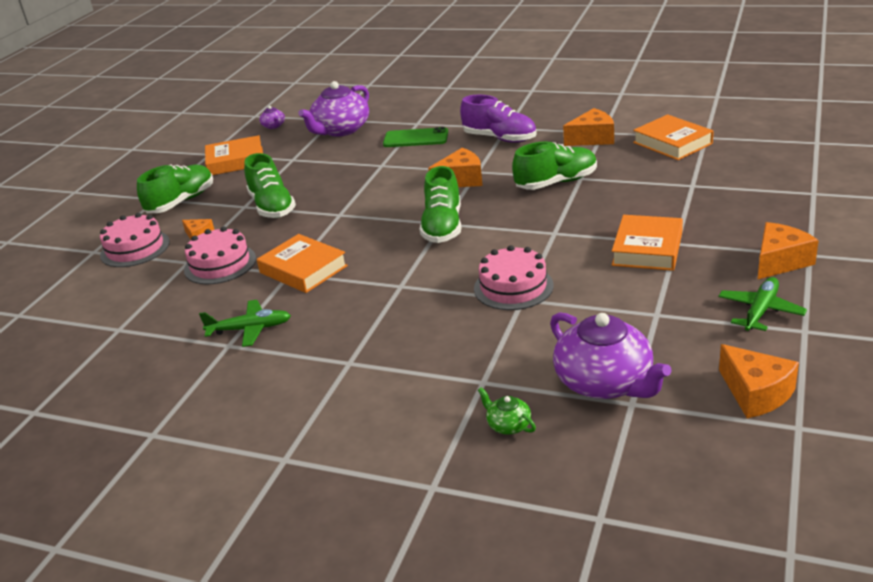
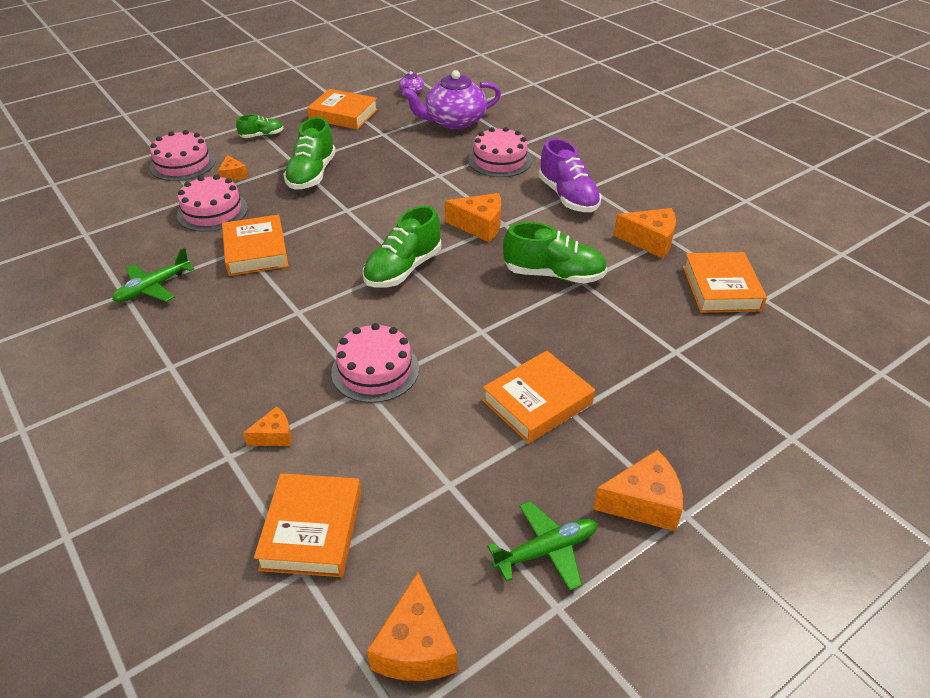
camera: 30 degrees right, 10 degrees up
(181, 202) = (262, 136): green shoe -> green shoe, size x0.55
(249, 329) = (153, 287): green plane -> green plane turned 105 degrees clockwise
(416, 138) = (499, 160): green phone -> pink cake
(498, 355) = (274, 436): none -> orange cheese
(508, 425) = (189, 517): green teapot -> none
(605, 382) = (312, 530): purple teapot -> orange book

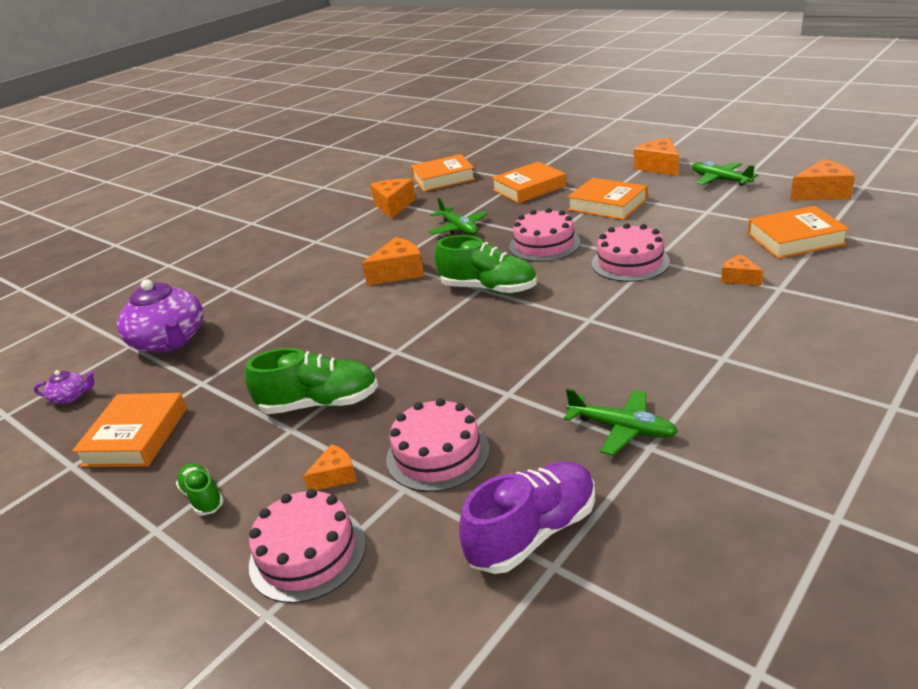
camera: 100 degrees left, 10 degrees down
(256, 251) = (506, 382): orange book -> orange book (529, 188)
(479, 226) = (399, 272): orange cheese -> orange cheese turned 60 degrees clockwise
(499, 160) = (268, 291): pink cake -> pink cake (544, 244)
(554, 275) = (458, 228): green shoe -> green plane
(568, 197) = (334, 246): purple shoe -> purple shoe (533, 533)

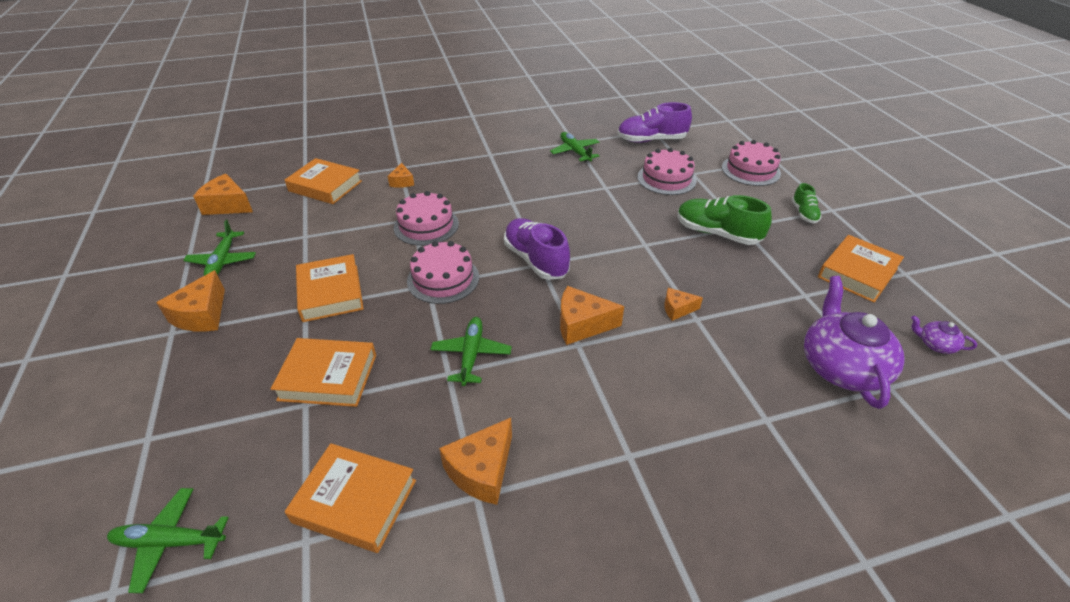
camera: 150 degrees left, 10 degrees up
(335, 476) = (724, 192): orange cheese -> orange cheese (677, 309)
(488, 288) = (536, 260): green shoe -> purple shoe
(502, 146) = (170, 542): none -> green plane

